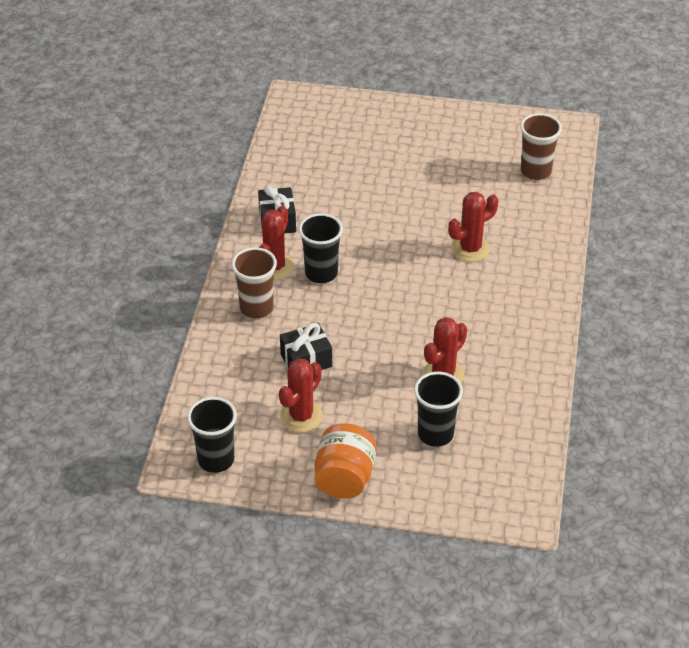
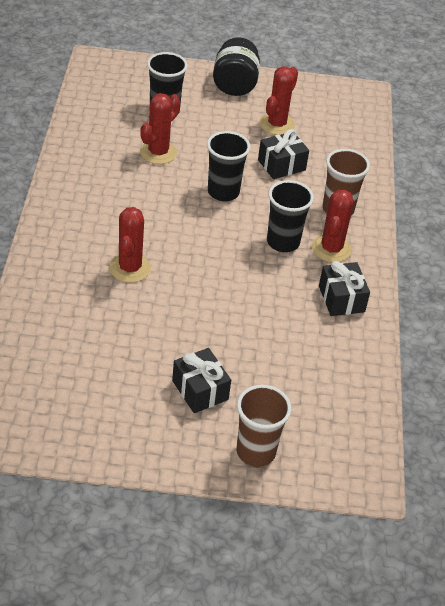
camera: 170 degrees right, 0 degrees up
(216, 460) = (337, 97): black cup -> black cup (223, 192)
(344, 478) = (235, 85): orange jar -> black jar
(411, 153) = (200, 390): none -> black gift
(470, 249) = (130, 268): red cactus -> red cactus turned 45 degrees counterclockwise
(535, 171) = (45, 366): brown cup -> brown cup (256, 452)

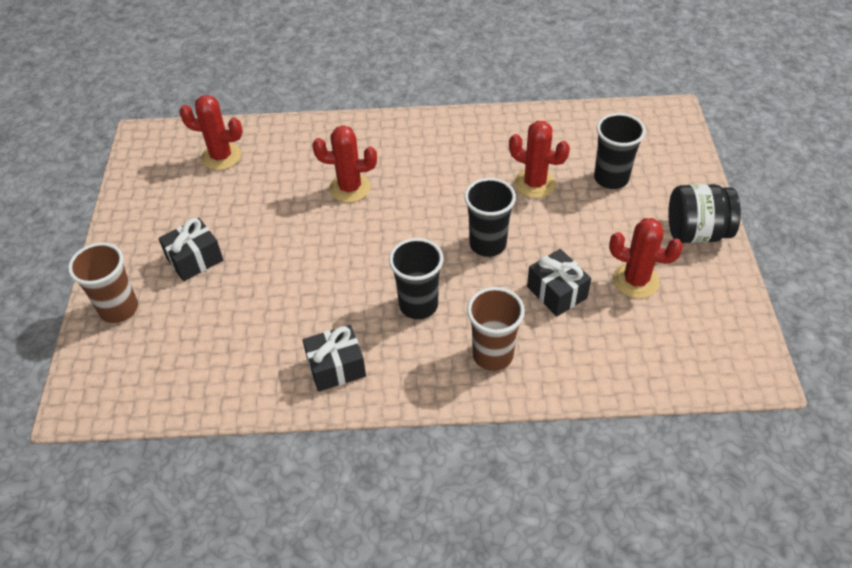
camera: 90 degrees right, 5 degrees up
(331, 249) = (419, 352): red cactus -> red cactus (221, 157)

